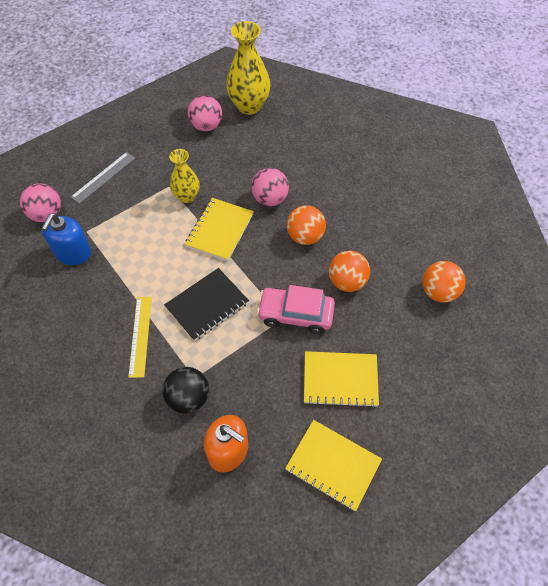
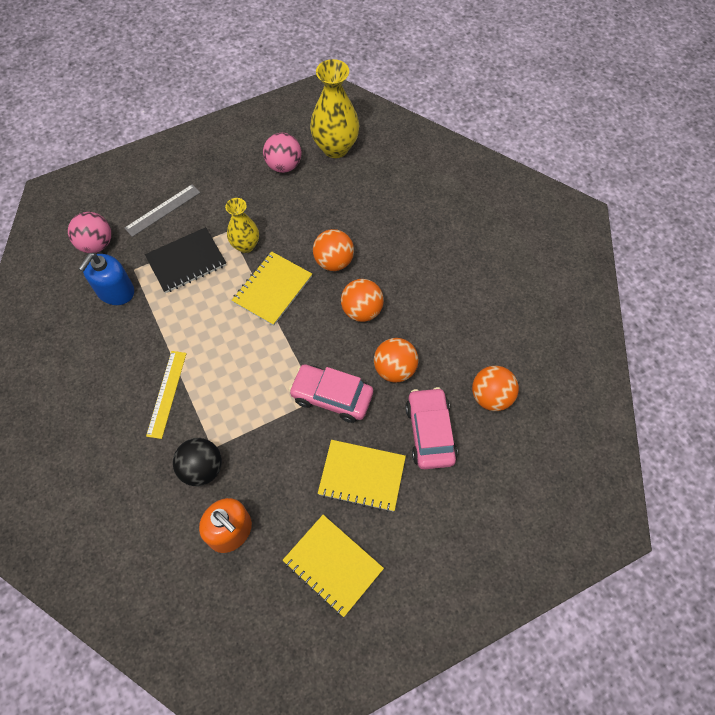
camera: 10 degrees right, 5 degrees up
(207, 305) = (241, 371): black notebook -> black notebook (186, 261)
(270, 199) = (334, 261): pink ball -> orange ball
(392, 331) = (430, 432): none -> pink car

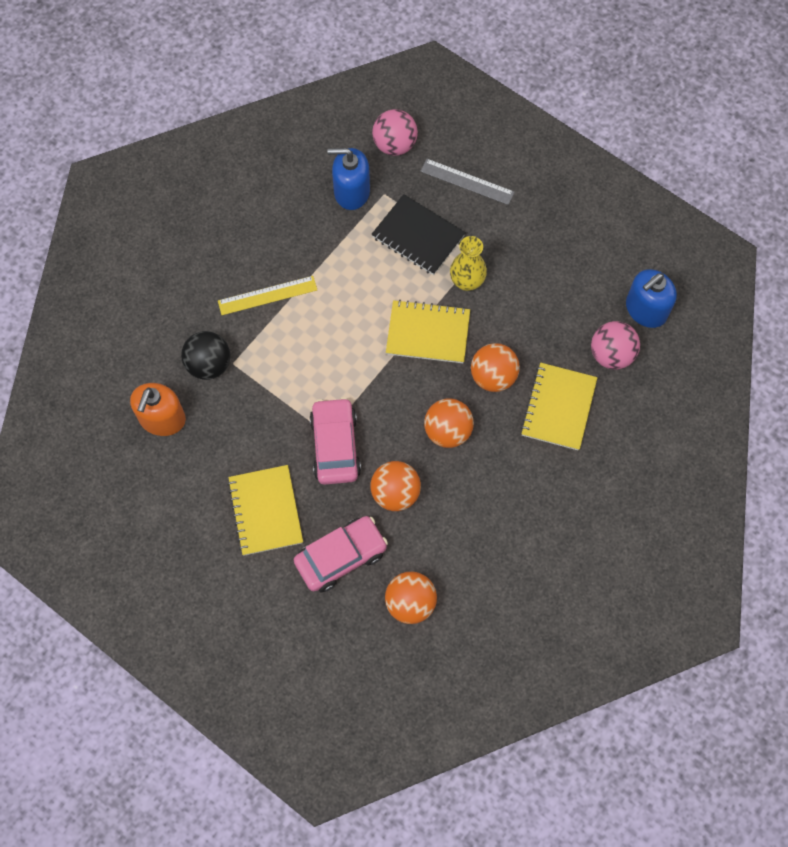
camera: 65 degrees right, 5 degrees up
(284, 165) = (590, 268): pink ball -> pink ball (611, 355)
(333, 565) = (169, 523): yellow notebook -> yellow notebook (558, 407)
(335, 148) = (646, 309): yellow vase -> blue soap dispenser

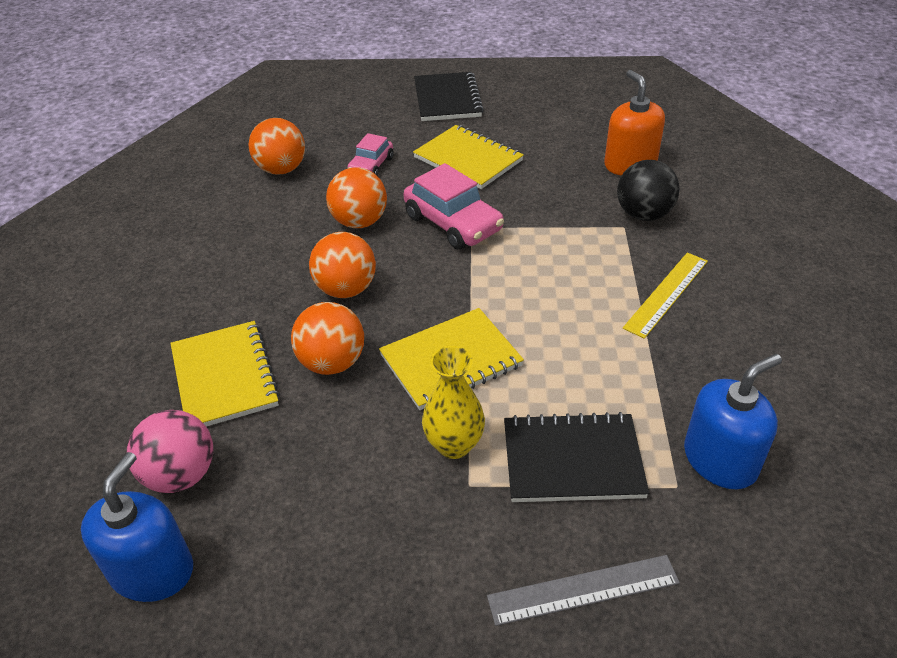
camera: 145 degrees right, 25 degrees down
(210, 610) = (447, 99): none -> black notebook
(341, 557) = (371, 165): pink car -> pink car, size x0.59
(394, 145) = (747, 572): pink ball -> none

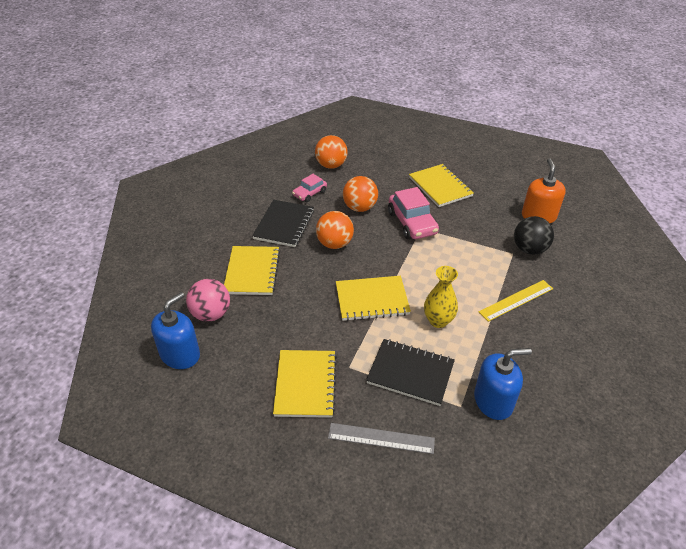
camera: 20 degrees right, 0 degrees up
(332, 363) = (309, 281): orange ball -> none
(371, 165) = (382, 176): pink car -> pink car (310, 193)
(410, 543) = (305, 384): none -> yellow notebook
(447, 99) = (447, 146): black notebook -> black notebook (284, 225)
(454, 445) = (351, 344): yellow vase -> yellow vase (438, 321)

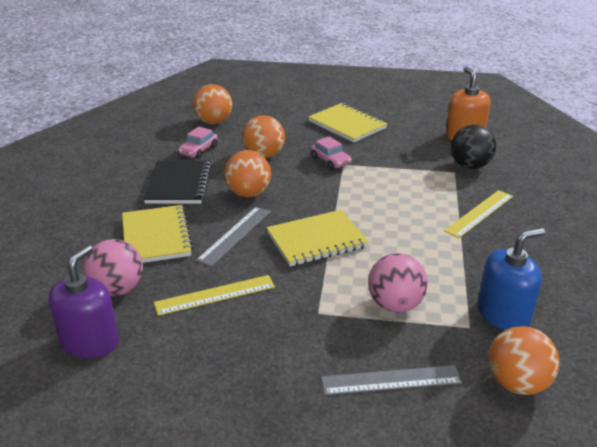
camera: 15 degrees left, 10 degrees down
(180, 354) = (90, 341): blue soap dispenser -> purple soap dispenser
(278, 334) = (215, 295): none -> yellow ruler
(305, 384) = (271, 342): yellow notebook -> none
(311, 282) = (235, 235): none -> grey ruler
(410, 373) = (395, 305): black notebook -> pink ball
(412, 223) = (330, 161): pink car -> pink car, size x0.59
(438, 321) = (403, 247): yellow vase -> none
(476, 465) = (517, 383): none -> orange ball

